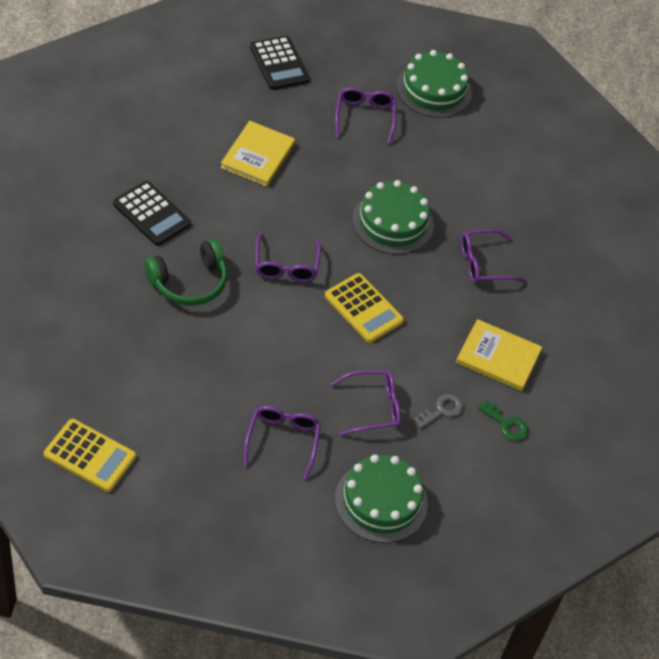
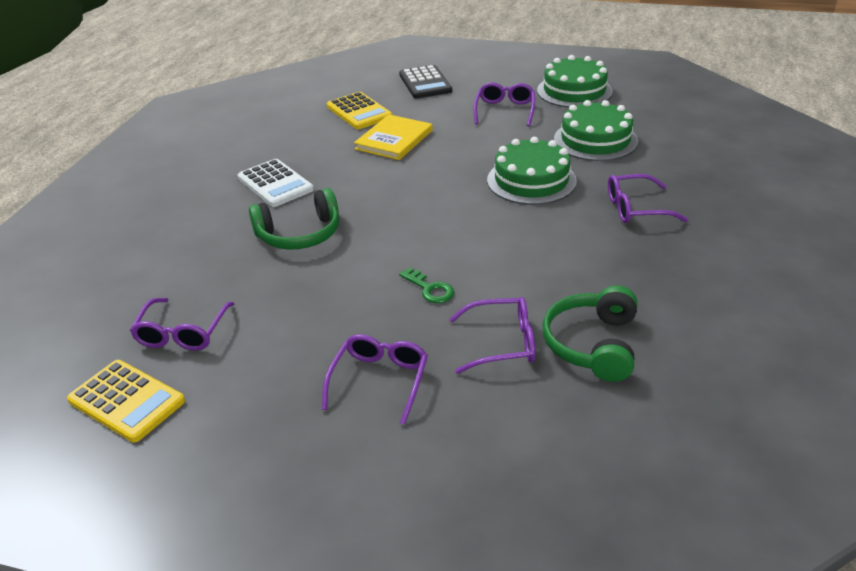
camera: 15 degrees right, 15 degrees down
(151, 214) = (275, 184): black calculator -> white calculator
(286, 266) = (410, 218): purple glasses -> purple glasses (182, 333)
(363, 308) = (495, 250): yellow calculator -> yellow calculator (359, 112)
(381, 501) = (508, 451): green cake -> green cake (595, 140)
(441, 410) = (592, 344): grey key -> green headphones
(498, 357) = (662, 289): yellow book -> none
(506, 424) = (681, 358): green key -> green key (430, 289)

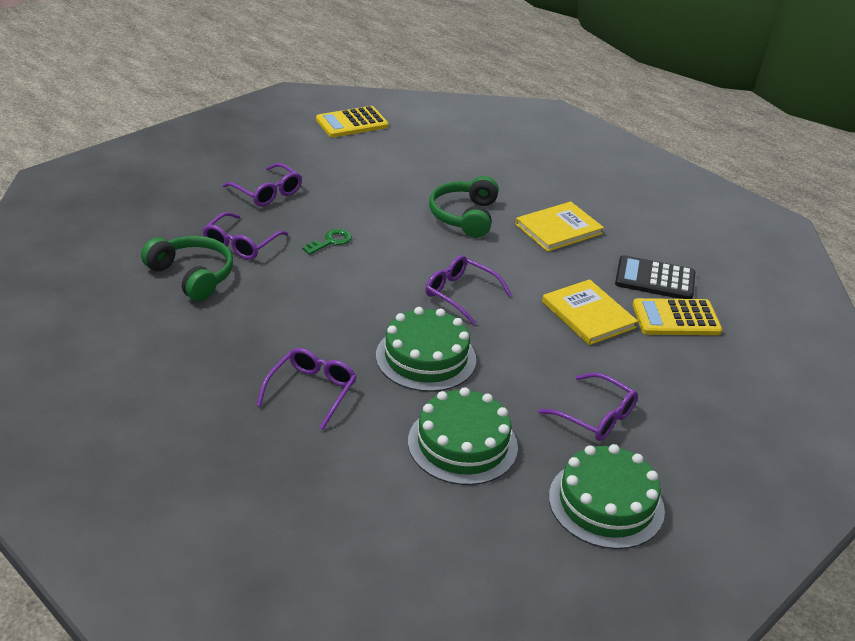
camera: 115 degrees right, 0 degrees up
(182, 333) = (394, 149): purple glasses -> purple glasses (459, 294)
(275, 184) = (558, 229): white calculator -> yellow book
(425, 83) = (725, 393): black calculator -> black calculator (655, 279)
(430, 289) = (331, 241): green key -> green key turned 150 degrees clockwise

